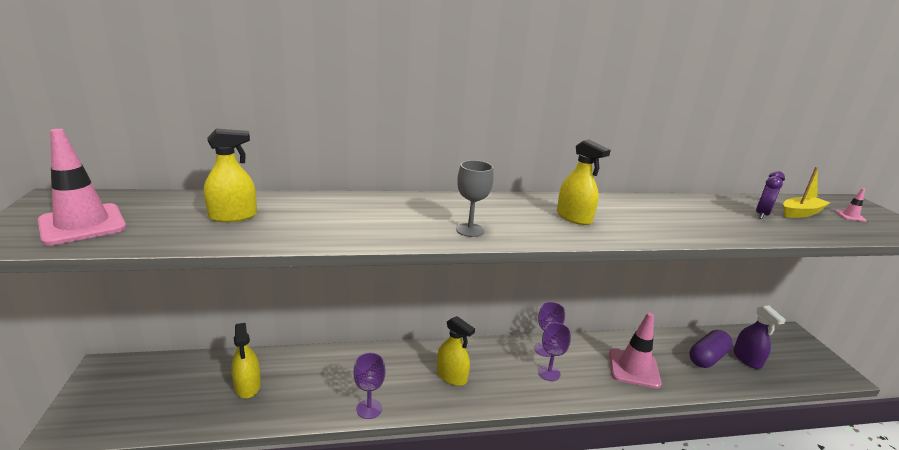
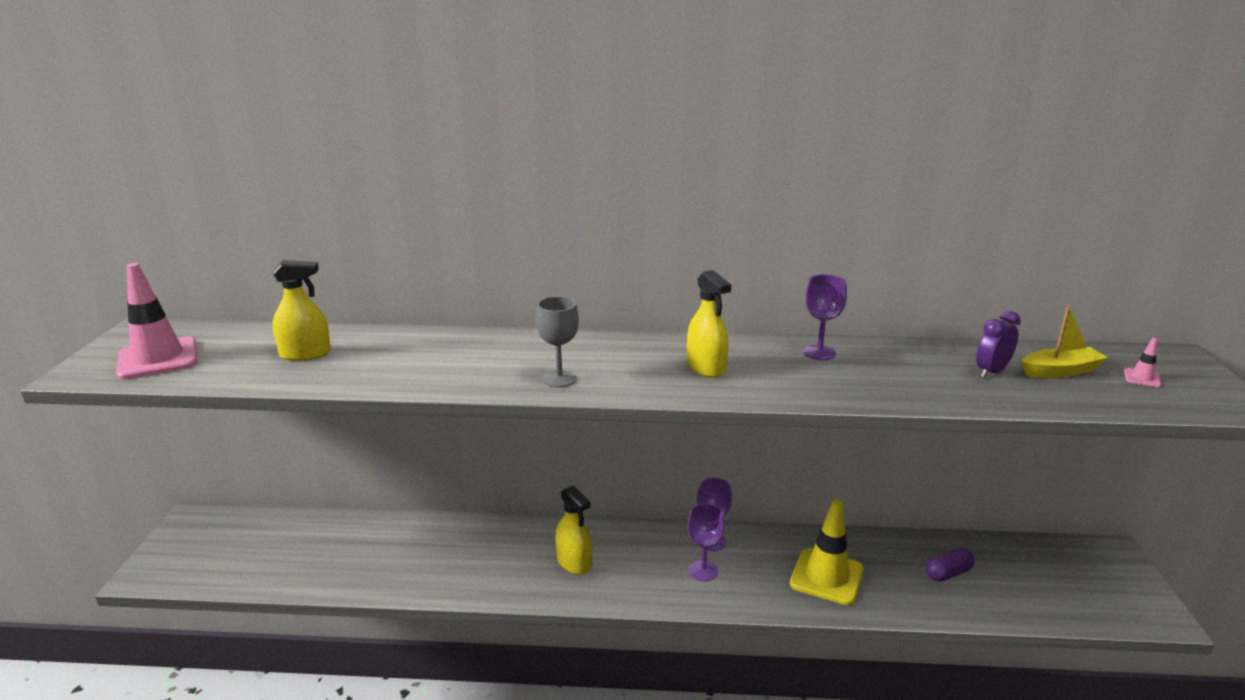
camera: 15 degrees right, 0 degrees up
(248, 386) = (334, 550): yellow spray bottle -> none
(369, 409) = (460, 589): purple goblet -> purple goblet (819, 353)
(633, 368) = (827, 577): pink traffic cone -> yellow traffic cone
(707, 357) = (948, 573): purple capsule -> purple capsule, size x0.66
(747, 359) = (1011, 581): purple spray bottle -> none

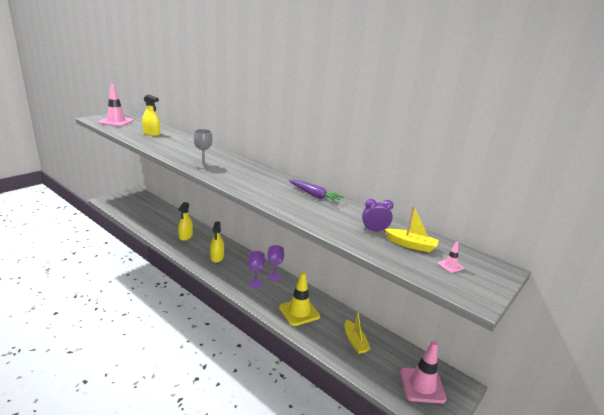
camera: 35 degrees right, 0 degrees up
(706, 367) = (259, 182): yellow spray bottle -> yellow spray bottle (185, 236)
(819, 353) = (314, 195): purple goblet -> purple carrot
(948, 573) = (355, 341): purple capsule -> yellow boat
(1087, 581) = (422, 385): none -> pink traffic cone

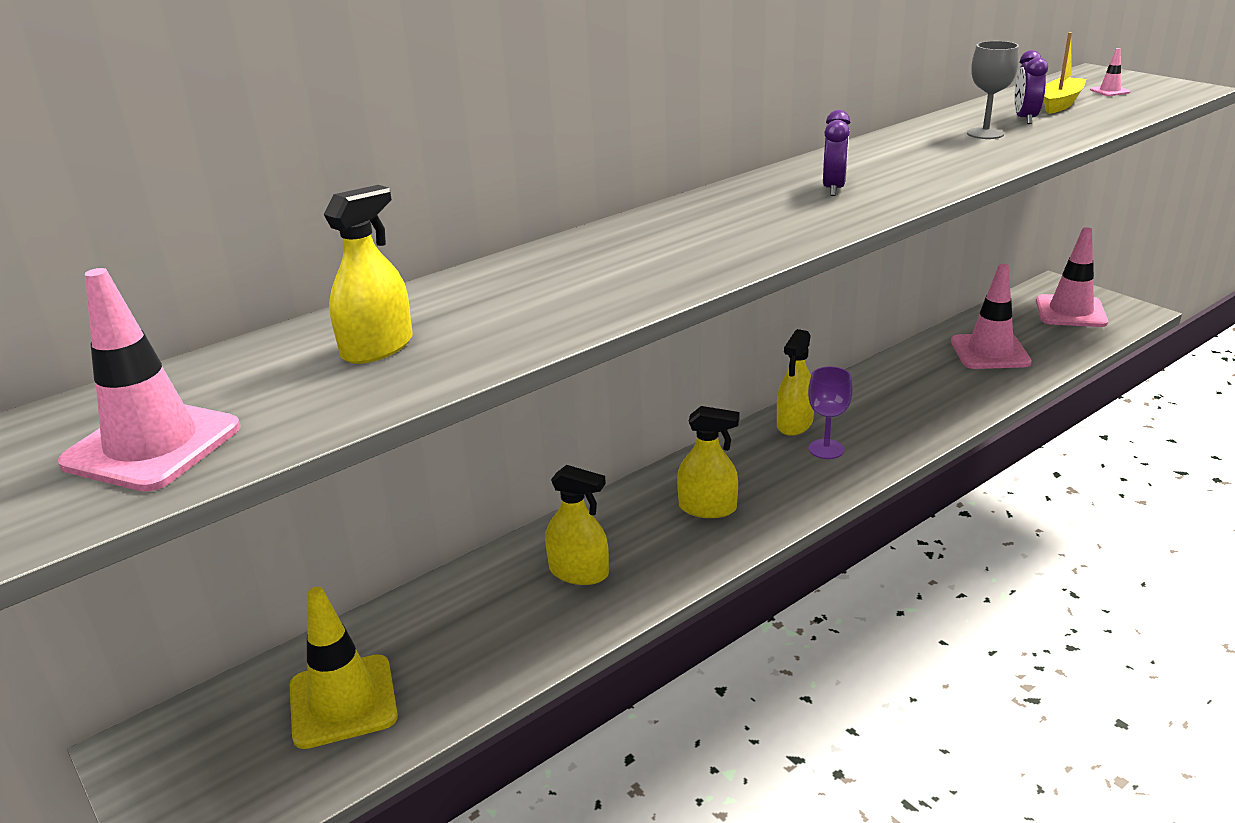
camera: 75 degrees left, 5 degrees up
(203, 166) = (733, 249): grey goblet -> grey goblet (985, 133)
(262, 182) = (833, 188): none -> purple clock
(274, 277) = (794, 424): purple goblet -> yellow spray bottle
(299, 312) = (919, 400): yellow traffic cone -> yellow traffic cone (343, 701)
(314, 195) = (887, 149): purple carrot -> none
(355, 341) = (990, 352): yellow boat -> pink traffic cone

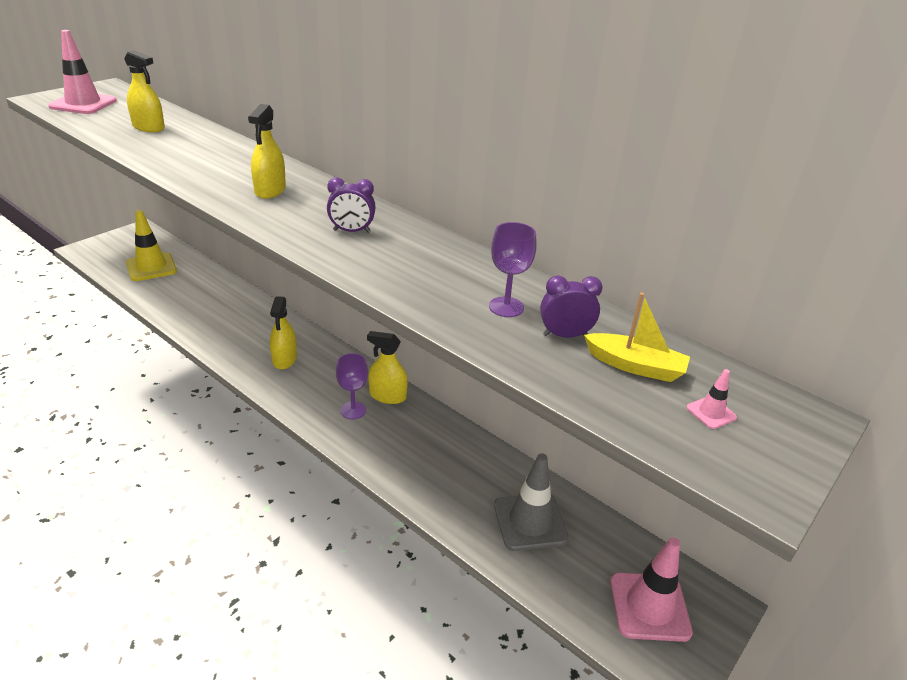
camera: 75 degrees right, 5 degrees up
(579, 572) = (229, 318): yellow spray bottle -> yellow spray bottle (270, 190)
(985, 133) = (506, 307): grey goblet -> purple goblet
(990, 352) = (530, 522): pink traffic cone -> grey traffic cone

